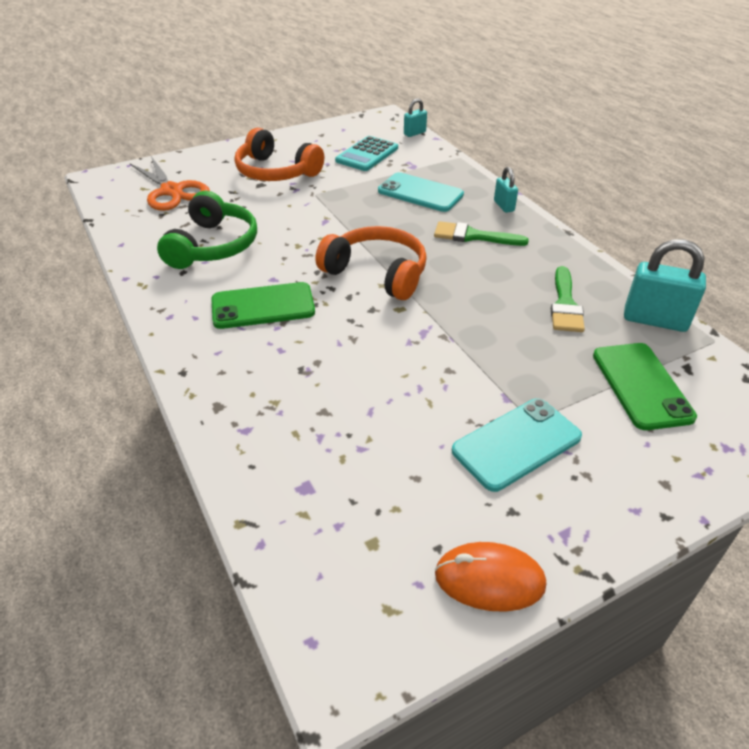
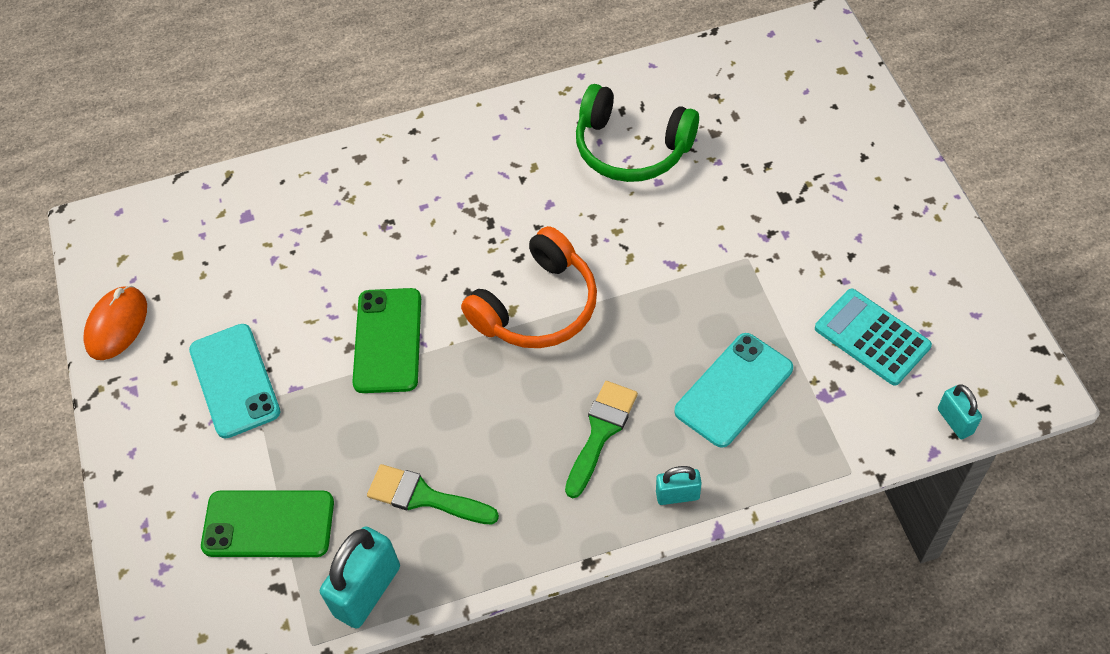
camera: 105 degrees right, 15 degrees up
(172, 191) = (776, 102): orange scissors -> none
(263, 306) = (499, 193): green phone -> green phone (388, 340)
(276, 172) = (821, 216): orange headphones -> none

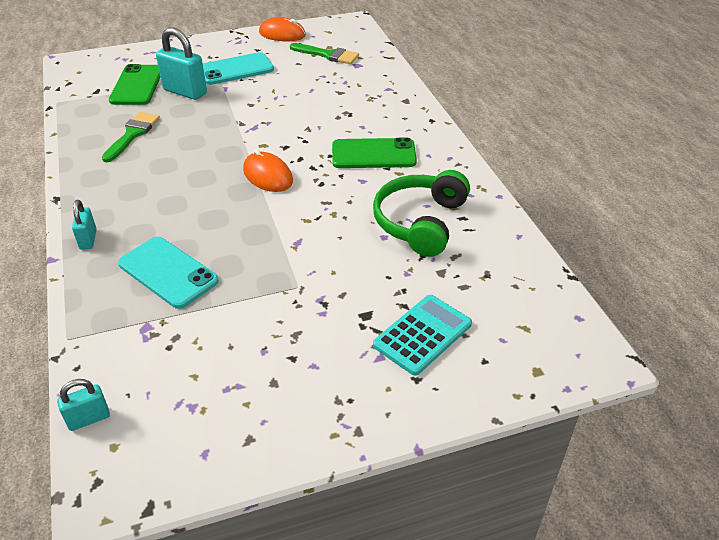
camera: 85 degrees right, 15 degrees down
(367, 590) = (79, 118): turquoise padlock -> turquoise padlock (185, 92)
(388, 340) = (252, 117): green phone -> green phone (373, 154)
(537, 306) = (268, 175): orange headphones -> orange mouse
(601, 432) = (154, 204): green brush -> green brush (328, 55)
(872, 337) = (197, 365): turquoise calculator -> turquoise calculator (422, 335)

